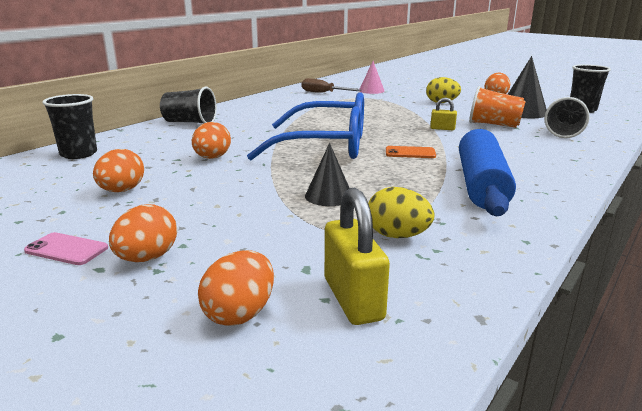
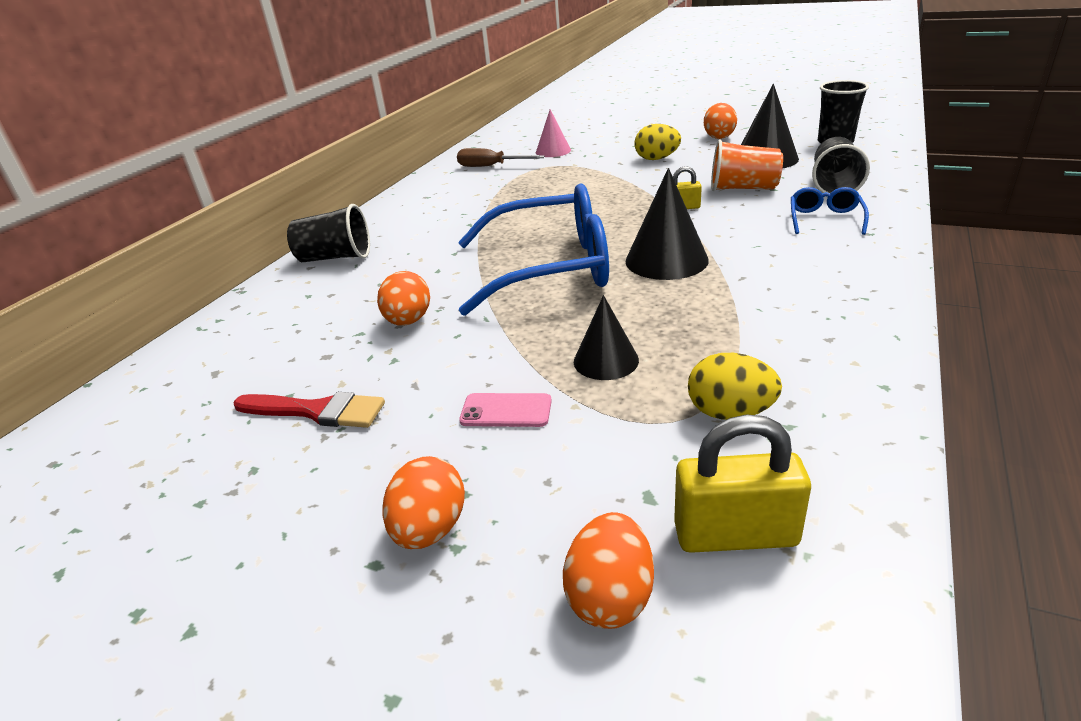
camera: 10 degrees left, 10 degrees up
(66, 249) = (306, 540): pink phone -> pink phone (506, 411)
(79, 154) = (208, 352): black cup -> none
(122, 191) = (317, 411): orange egg -> red brush
(353, 299) = (735, 535): yellow padlock -> yellow padlock turned 60 degrees counterclockwise
(410, 153) = (666, 260): orange phone -> black cone
(481, 184) = (783, 300): blue rolling pin -> none
(544, 148) = (825, 219): none -> blue glasses

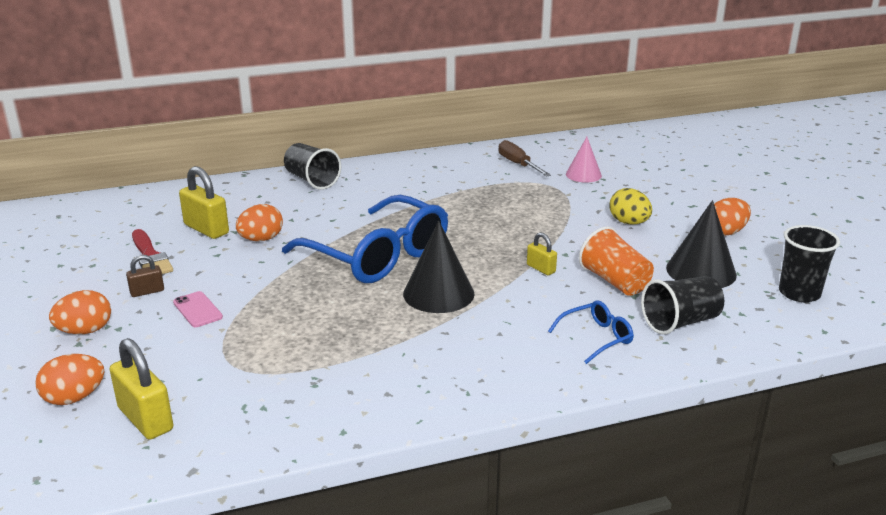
camera: 45 degrees right, 5 degrees down
(321, 350) = (206, 229): none -> yellow padlock
(403, 439) = (147, 291): none -> brown padlock
(606, 360) = (278, 320): black cone -> none
(730, 413) = (259, 382): yellow egg -> none

